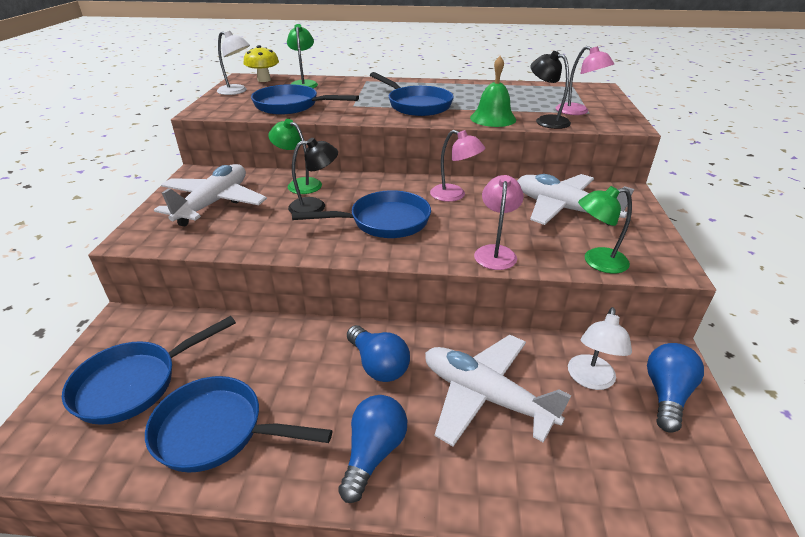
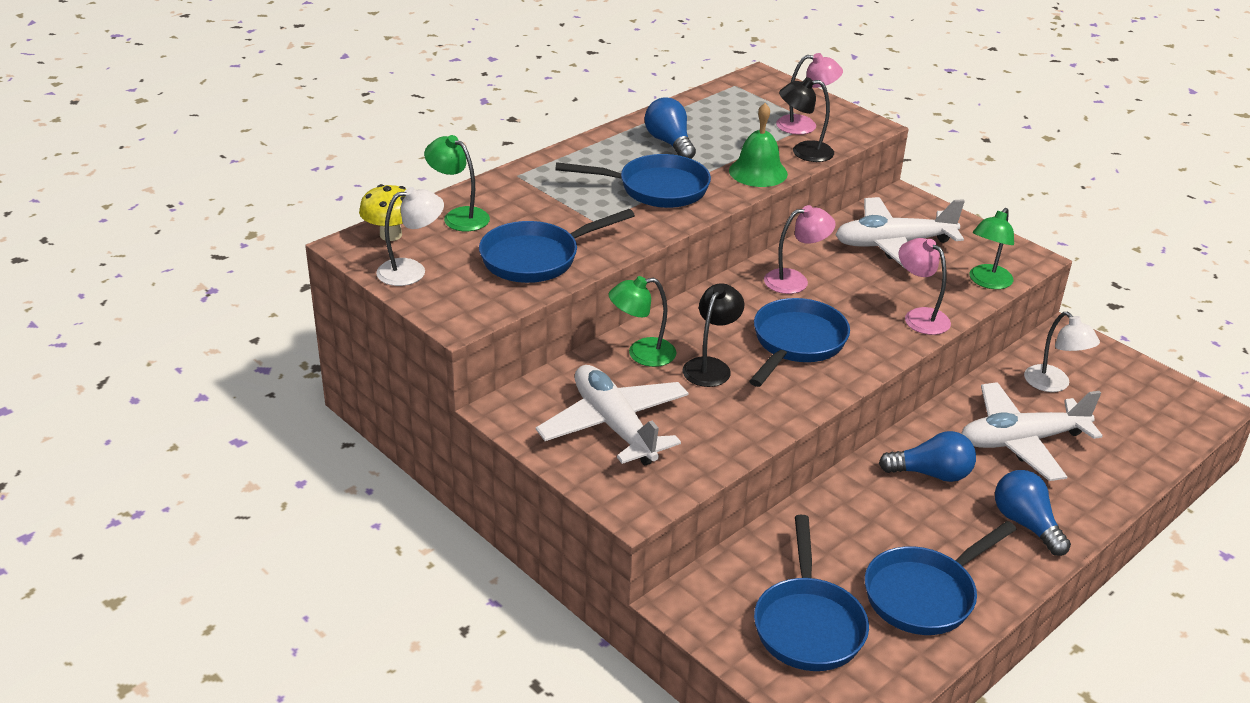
camera: 50 degrees left, 0 degrees up
(666, 394) = (1098, 363): blue light bulb -> blue light bulb (669, 143)

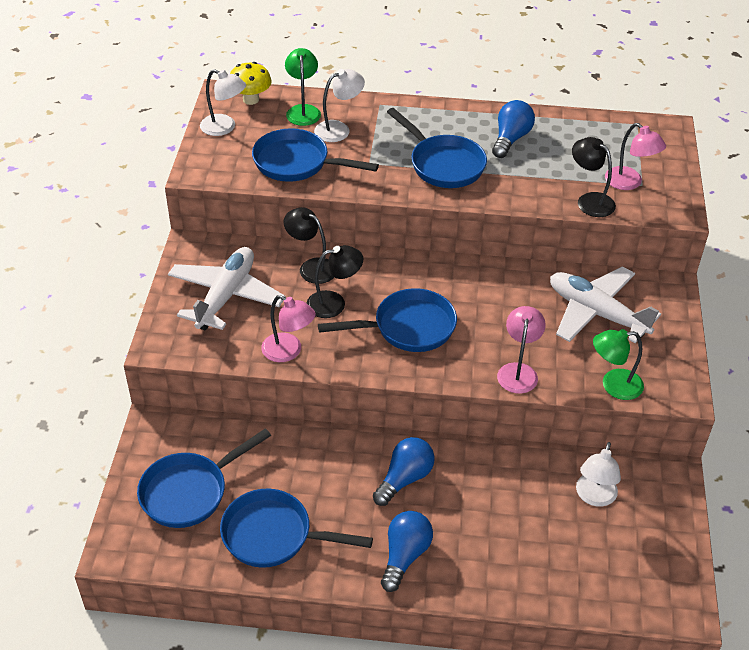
camera: 50 degrees right, 10 degrees up
(520, 212) = (339, 129): none -> white lamp
(641, 354) = (311, 267): green lamp -> black lamp
(758, 172) = (530, 194): green bell -> none
(795, 280) = (482, 289): pink lamp -> pink lamp (288, 352)
(931, 474) = (404, 478): blue light bulb -> blue light bulb turned 105 degrees counterclockwise
(1021, 441) = (499, 510): white plane -> none

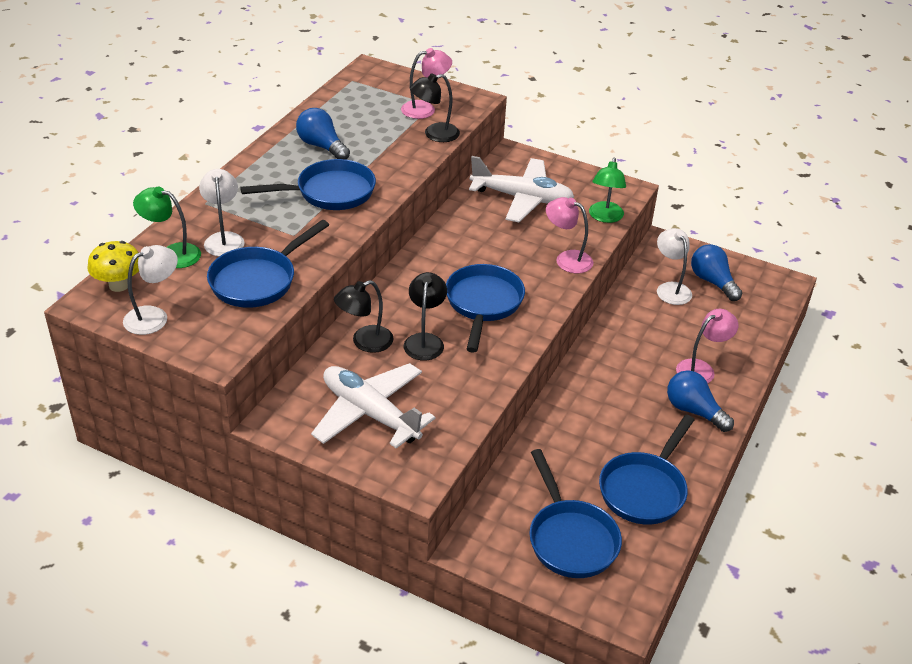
camera: 70 degrees left, 5 degrees down
(288, 352) = (474, 388): pink lamp -> pink lamp (701, 369)
(404, 478) = (611, 386): blue light bulb -> blue light bulb (712, 282)
(594, 497) = (670, 288): white lamp -> white lamp turned 150 degrees counterclockwise
(596, 313) = (522, 198): white plane -> white plane turned 135 degrees counterclockwise

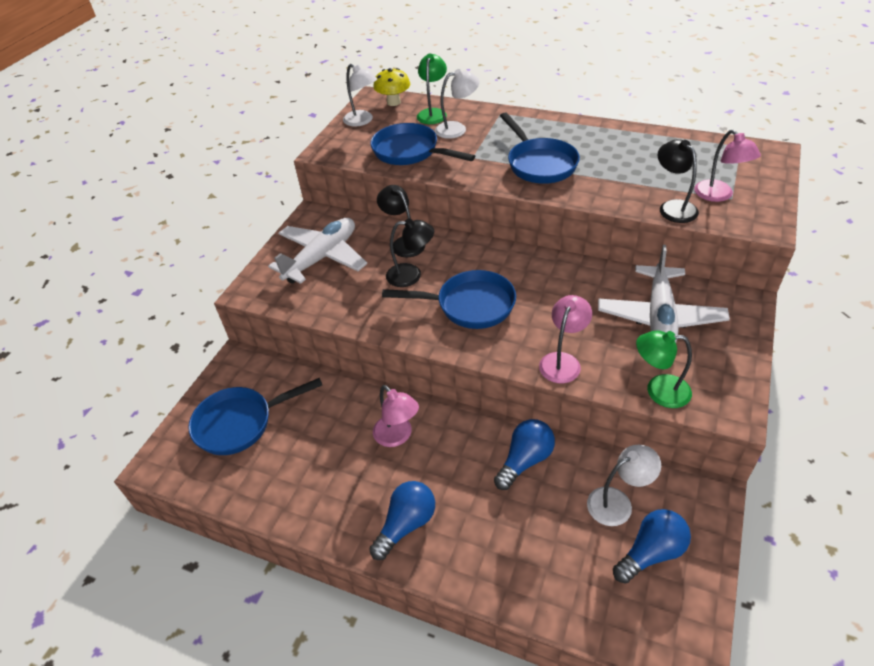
camera: 90 degrees right, 5 degrees up
(321, 146) = (610, 148): blue light bulb -> blue light bulb (525, 460)
(645, 489) = (294, 478): blue pan -> none
(701, 369) = (476, 534): pink lamp -> pink lamp (397, 436)

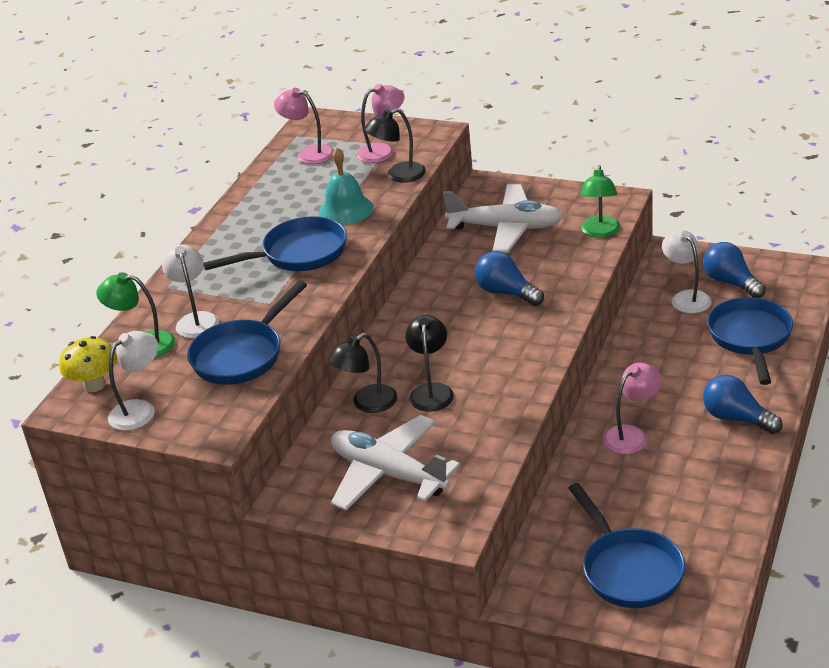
camera: 90 degrees left, 10 degrees down
(469, 305) = (486, 343): blue pan -> blue pan (750, 338)
(525, 460) = (650, 349): blue light bulb -> blue light bulb (506, 293)
(562, 361) = (567, 282): pink lamp -> pink lamp (308, 154)
(609, 181) = (346, 209): none -> turquoise bell

